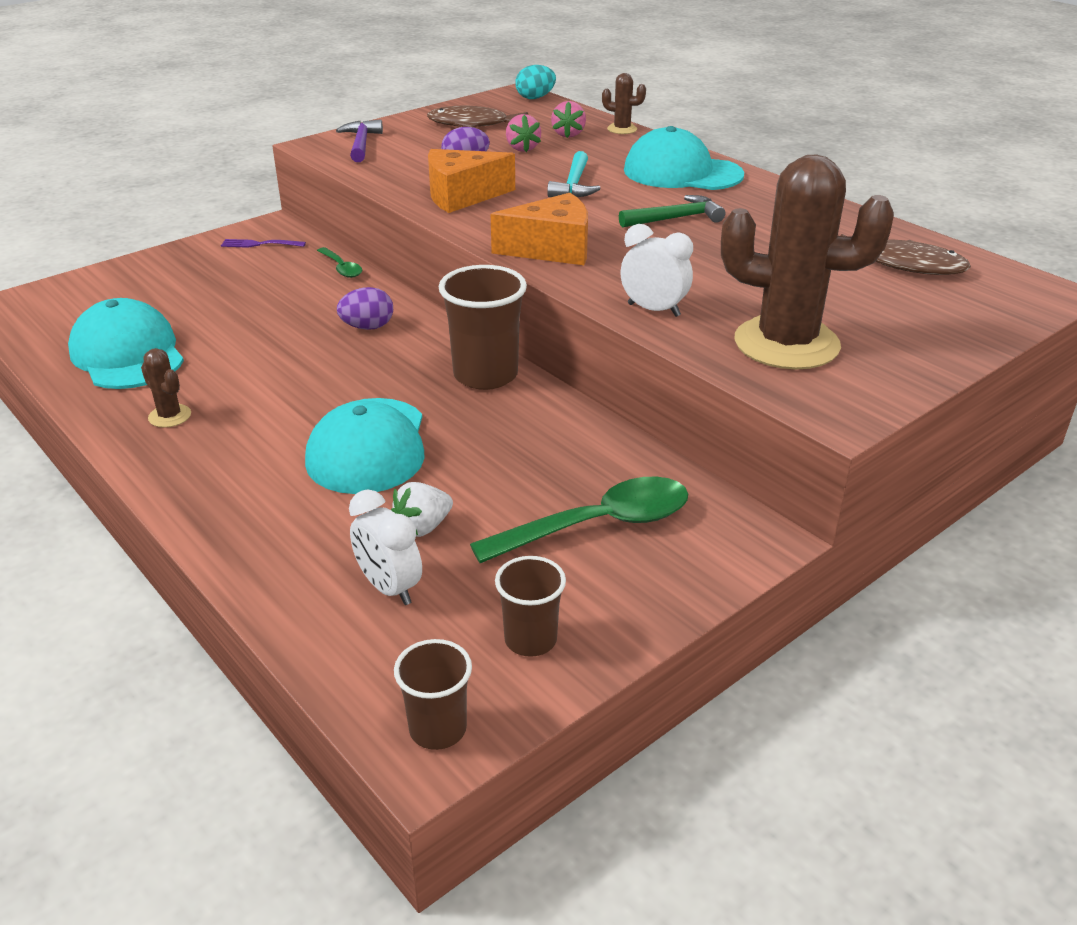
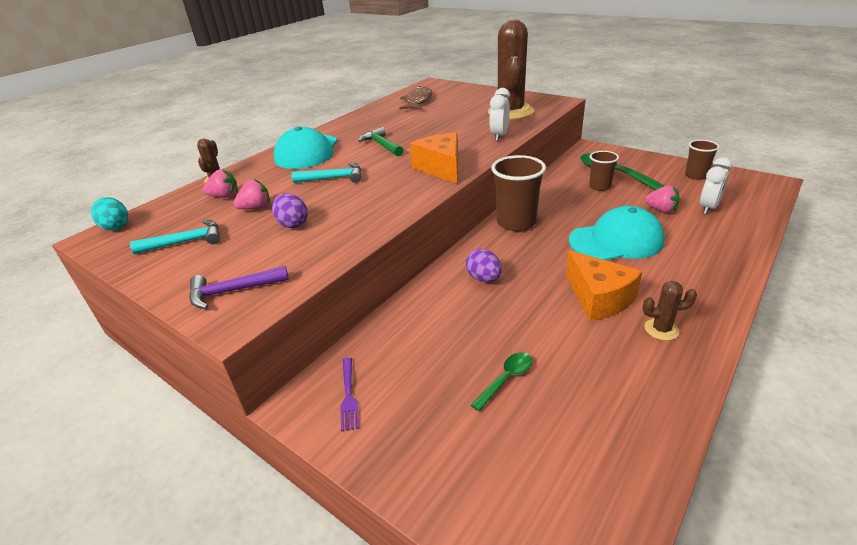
camera: 100 degrees left, 0 degrees up
(127, 354) = (605, 397): turquoise cap -> none
(170, 416) = (661, 329): brown cactus -> brown cactus turned 60 degrees clockwise
(341, 268) = (390, 321): green spoon -> green spoon (506, 379)
(423, 527) = (661, 210): white strawberry -> pink strawberry
(438, 729) = (759, 182): brown cup -> brown cup (599, 187)
(462, 196) = (363, 211): orange cheese -> orange cheese (598, 298)
(473, 124) = (186, 242): brown fish -> turquoise hammer

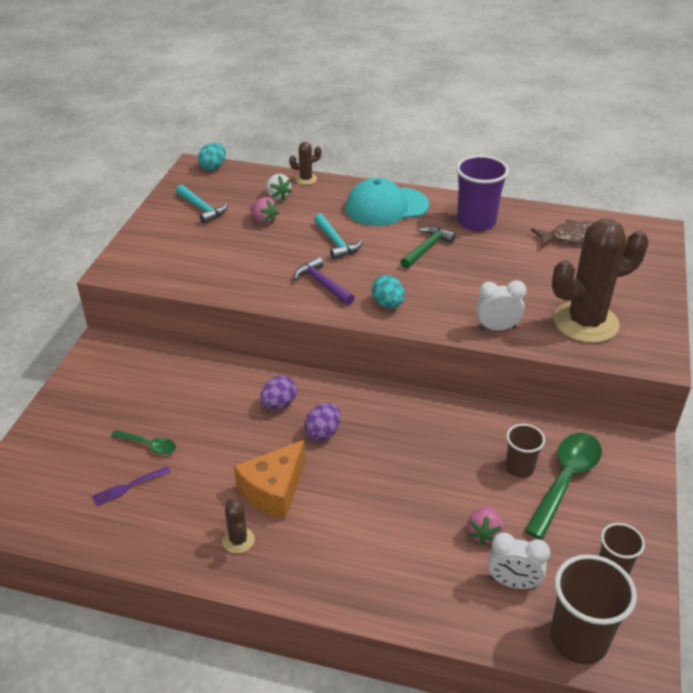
camera: 65 degrees right, 5 degrees up
(224, 196) = (278, 196): pink strawberry -> white strawberry
(233, 291) = (145, 257): purple hammer -> purple hammer (322, 284)
(293, 224) = (244, 249): purple egg -> purple egg (323, 432)
(348, 395) = (114, 366): purple fork -> purple fork (129, 486)
(367, 125) = (476, 222): none -> purple cup
(441, 168) = (388, 304): orange cheese -> turquoise egg
(516, 222) = (393, 407): brown cup -> brown cup (578, 639)
(616, 241) = (389, 495): turquoise cap -> none

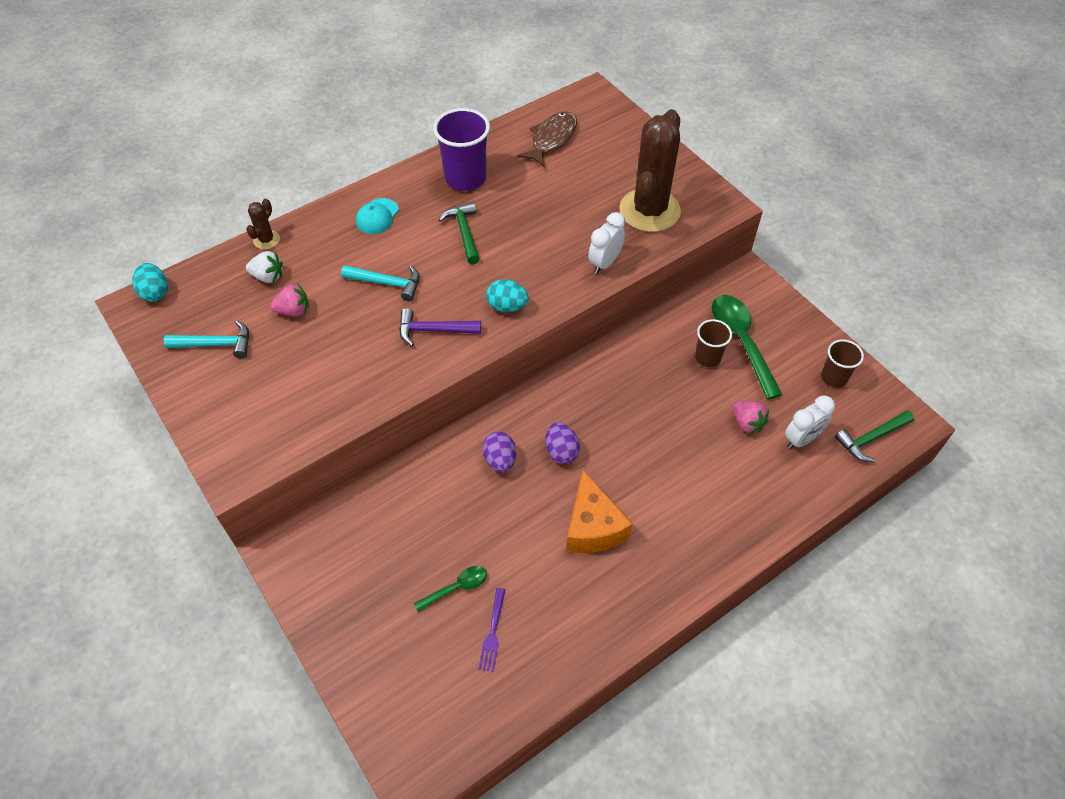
camera: 50 degrees left, 15 degrees up
(238, 540) = (623, 585): brown cactus -> none
(386, 207) = (377, 216): turquoise cap -> turquoise cap, size x0.52
(578, 639) = (871, 439): brown cup -> green hammer

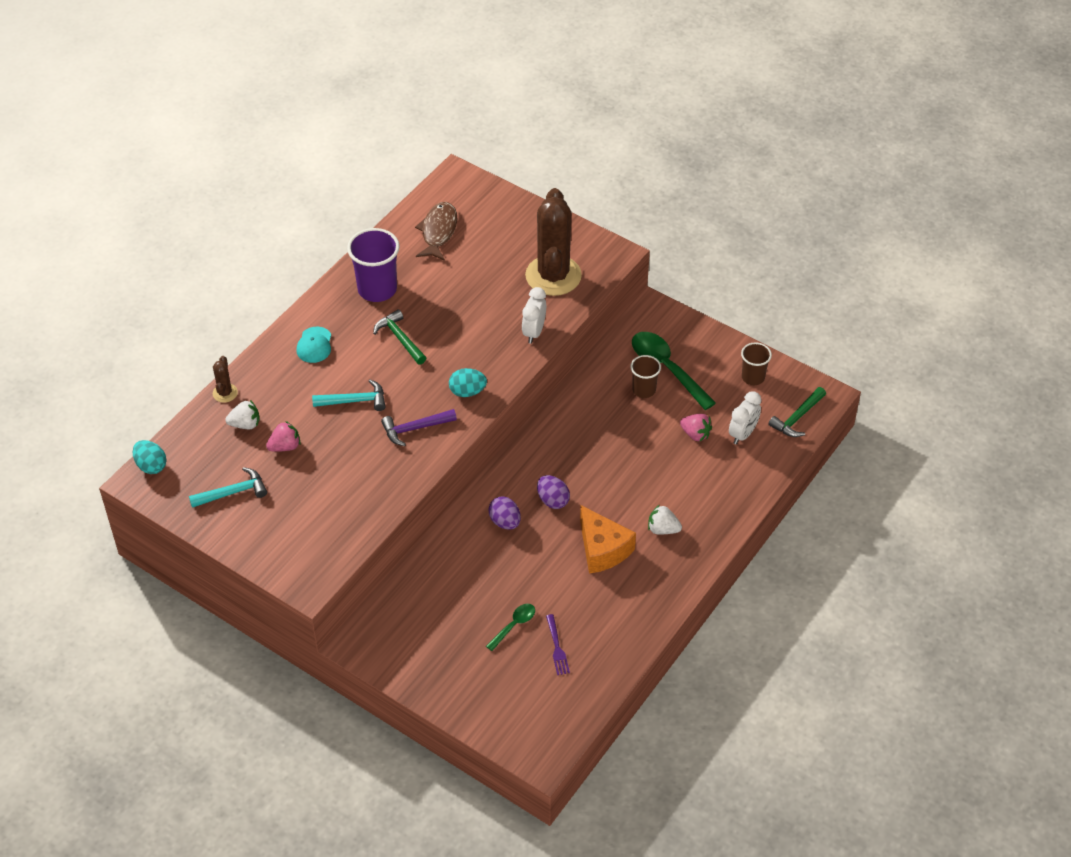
camera: 20 degrees left, 5 degrees down
(670, 524) = (662, 529): none -> white strawberry

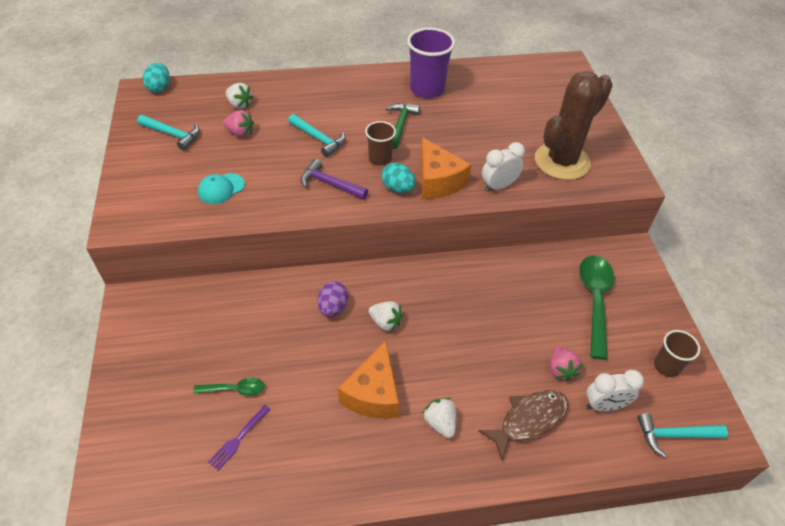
camera: 45 degrees right, 0 degrees up
(225, 393) = (256, 81): brown cactus -> none
(314, 345) = (344, 92): turquoise cap -> turquoise cap (221, 189)
(438, 232) = (513, 84): brown fish -> brown fish (529, 420)
(487, 363) = (437, 181): none -> orange cheese
(552, 500) = (385, 322): purple egg -> white strawberry
(644, 390) = (556, 301): brown cup -> brown cup (380, 159)
(797, 418) = (674, 435): green hammer -> turquoise hammer

